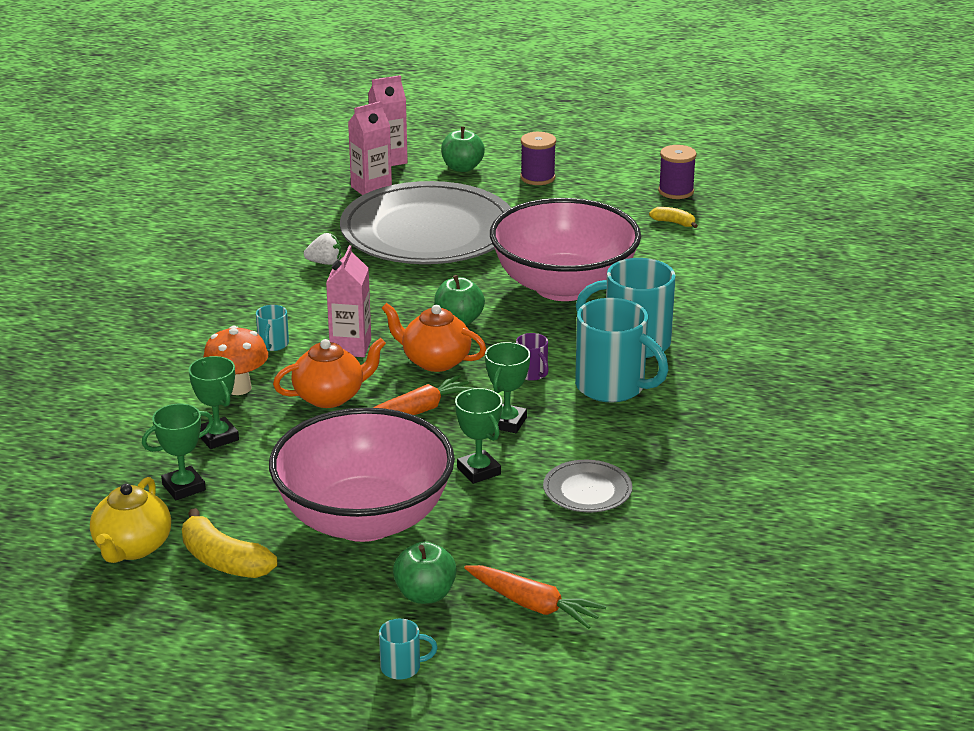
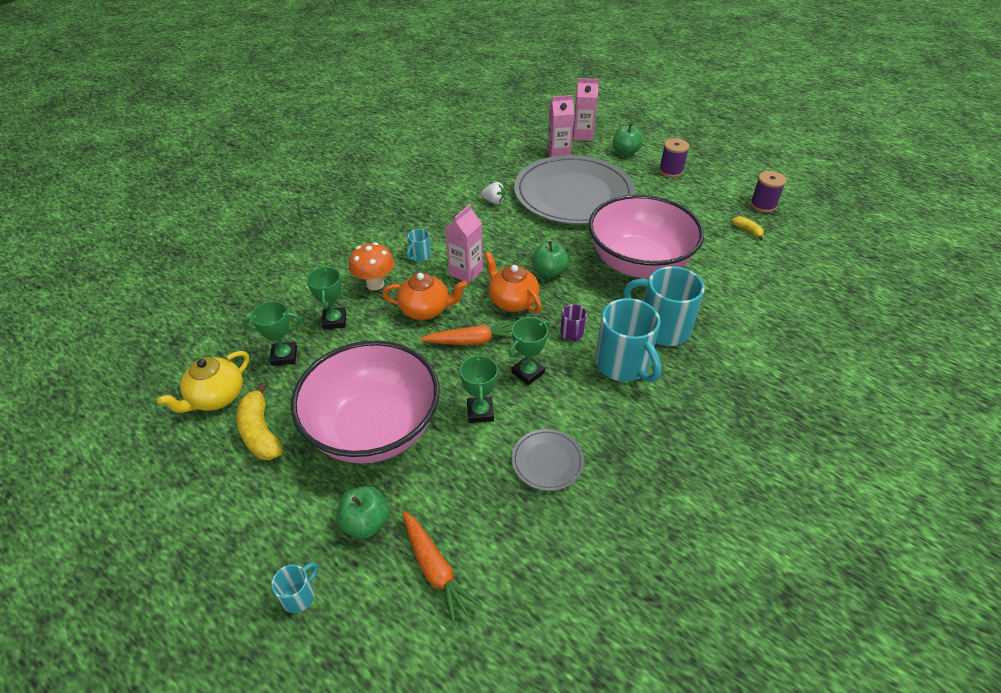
camera: 25 degrees right, 15 degrees up
(402, 667) = (299, 595): turquoise mug -> turquoise mug turned 75 degrees counterclockwise

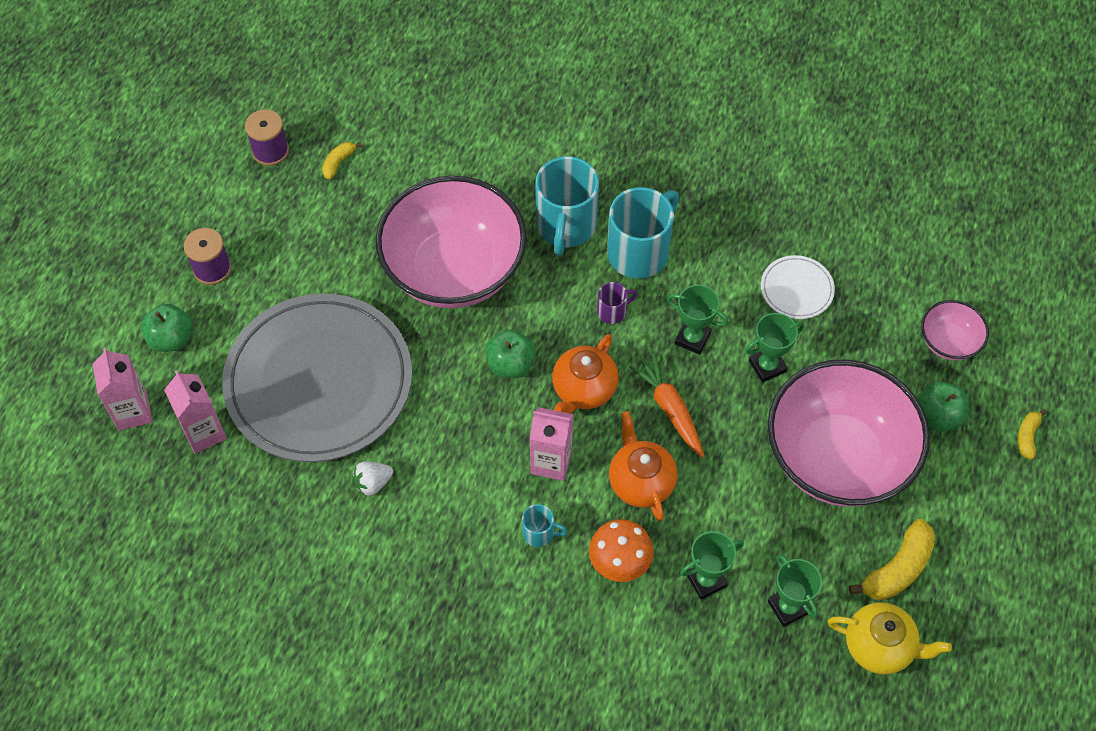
camera: 110 degrees left, 15 degrees up
(299, 595) = (1027, 436): turquoise mug -> yellow banana
(435, 570) = (948, 342): orange carrot -> pink bowl
(494, 201) = (373, 483): white strawberry -> white strawberry turned 120 degrees counterclockwise
(547, 461) = (796, 289): grey plate -> white plate

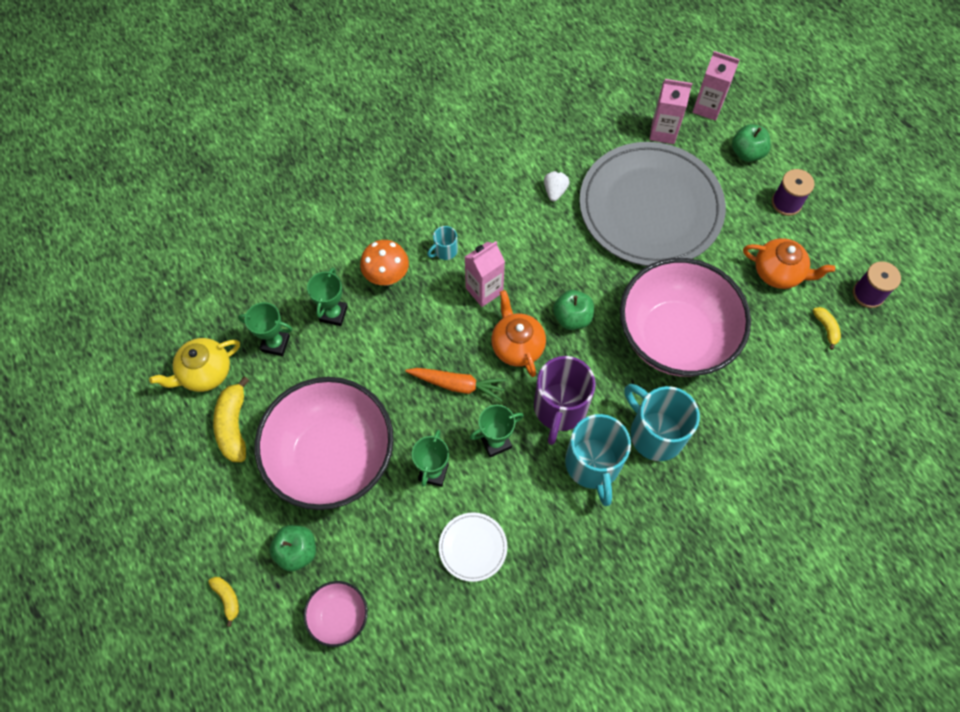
camera: 130 degrees right, 5 degrees up
(613, 311) = (559, 409): purple mug -> purple mug, size x2.16
(641, 481) = (426, 329): orange teapot -> orange teapot (778, 273)

